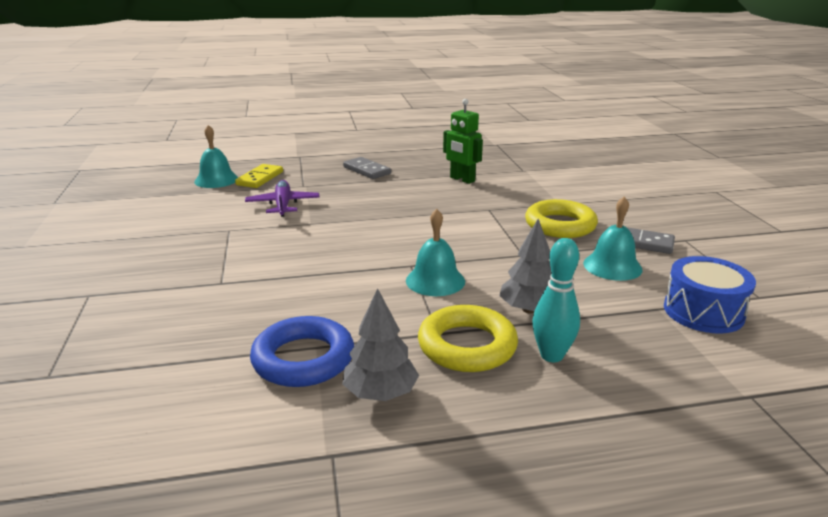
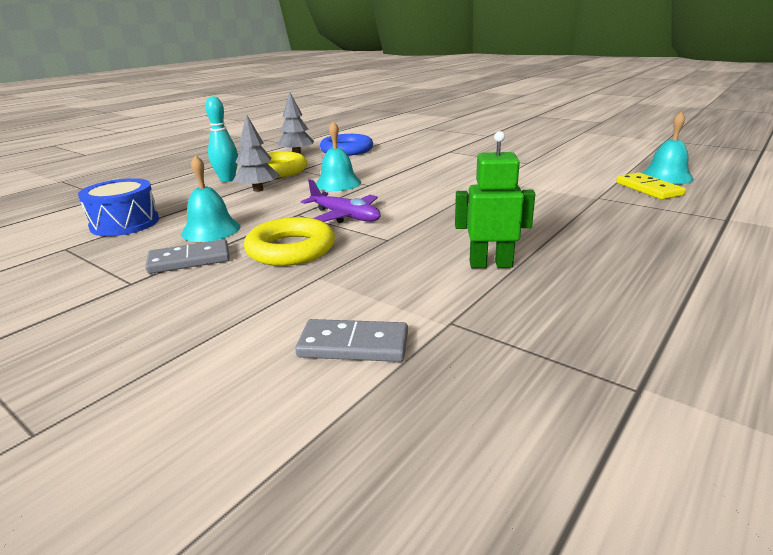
camera: 140 degrees right, 0 degrees up
(283, 205) = (552, 181): purple plane -> purple plane (344, 216)
(367, 170) = (611, 232): grey domino -> grey domino (353, 345)

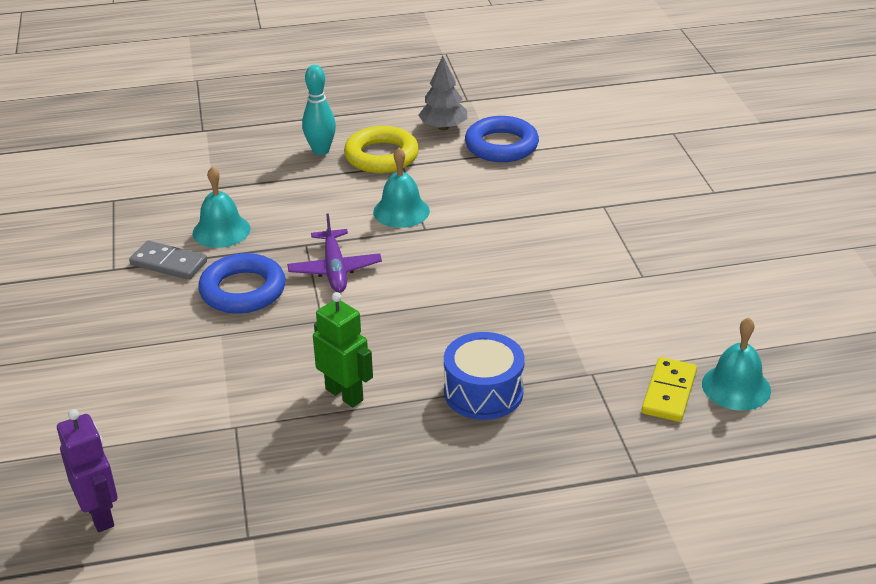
camera: 40 degrees right, 10 degrees up
(125, 223) = (177, 185): blue drum -> blue drum (483, 392)
(258, 190) = (323, 184): grey tree -> none
(291, 249) = (243, 290): yellow ring -> blue ring
(353, 345) = (161, 407): grey domino -> none
(466, 477) = (100, 515): none -> purple robot

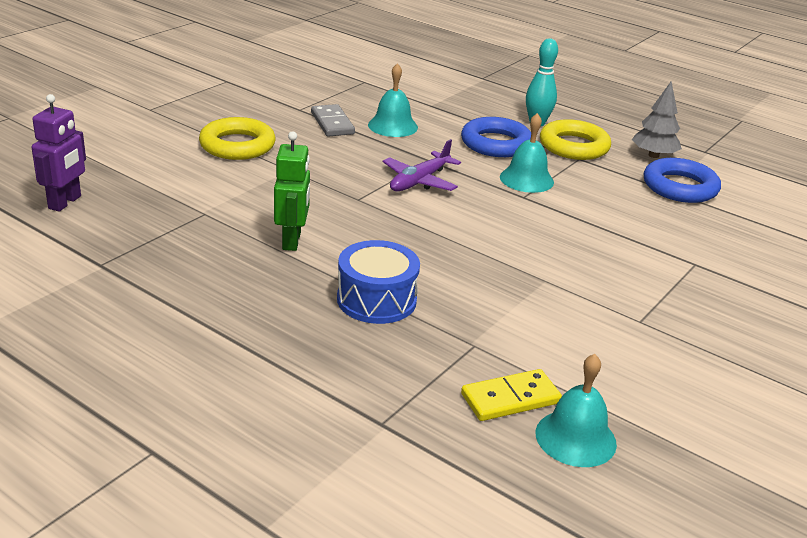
camera: 45 degrees right, 5 degrees down
(133, 344) = (237, 145): none -> yellow ring
(243, 290) = (344, 158): blue ring -> blue ring (496, 144)

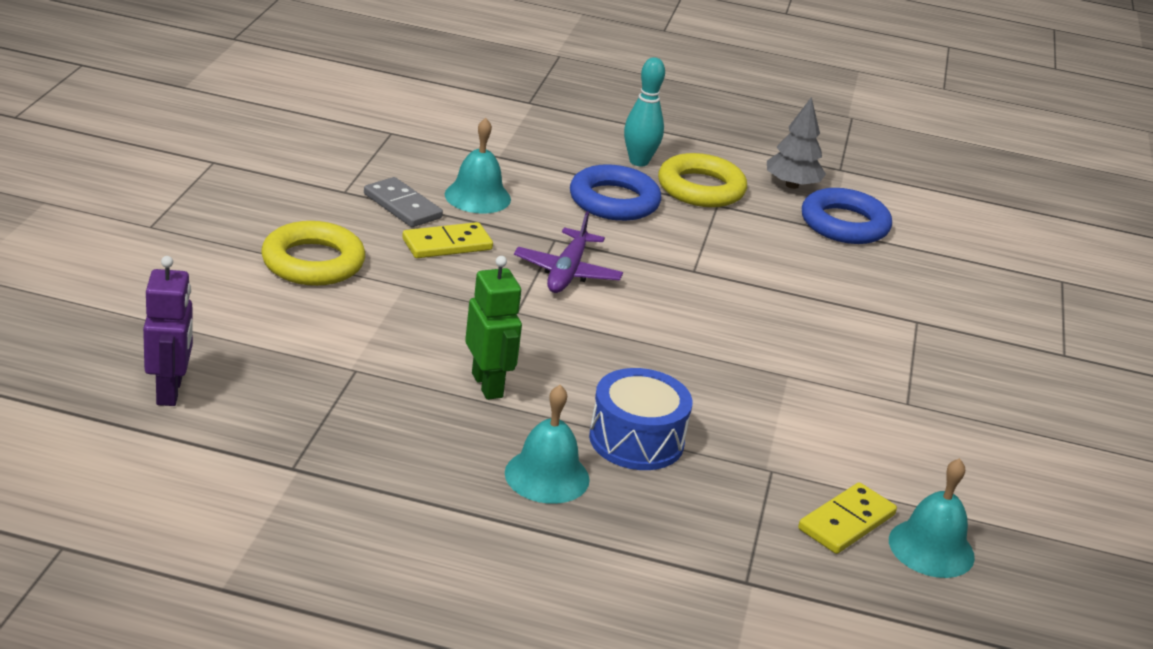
camera: 25 degrees left, 0 degrees up
(343, 150) = (447, 244): none -> yellow domino
(526, 179) = (681, 245): turquoise bell -> turquoise bell (547, 476)

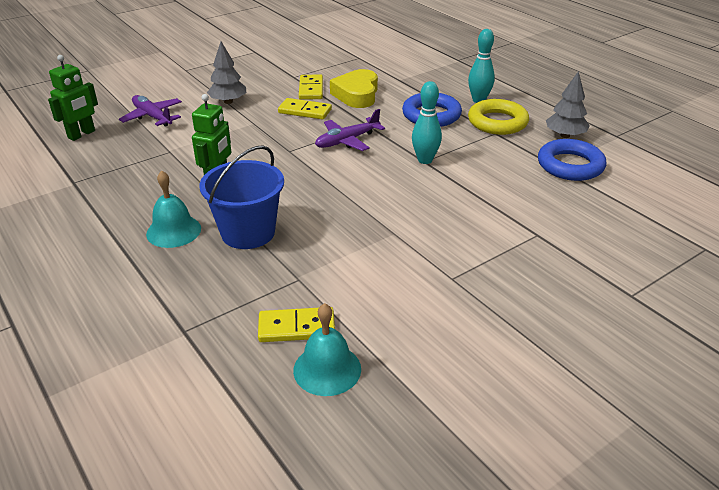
camera: 45 degrees right, 5 degrees up
(170, 391) = (82, 134): purple robot -> green robot
(236, 324) = (152, 117): none -> purple plane
(313, 262) = (228, 101): yellow ring -> grey tree
(402, 206) = (311, 89): grey domino -> yellow domino
(477, 196) = (357, 94): turquoise bell -> yellow heart
(636, 440) = (248, 232): blue drum -> blue bucket
(693, 269) = (425, 160): none -> turquoise bowling pin

